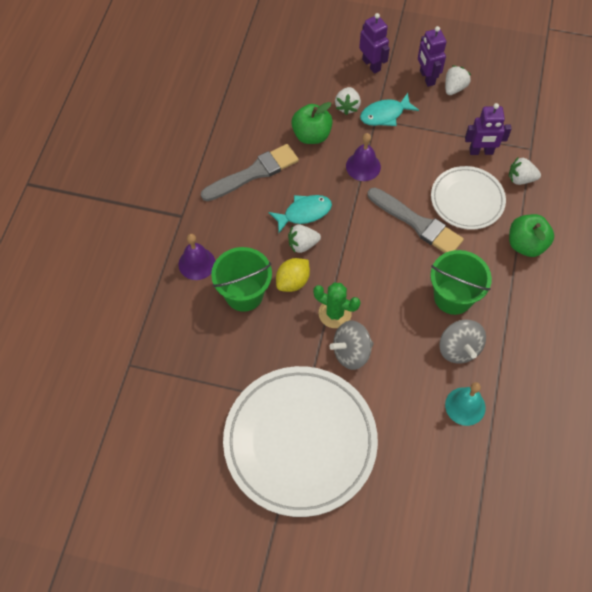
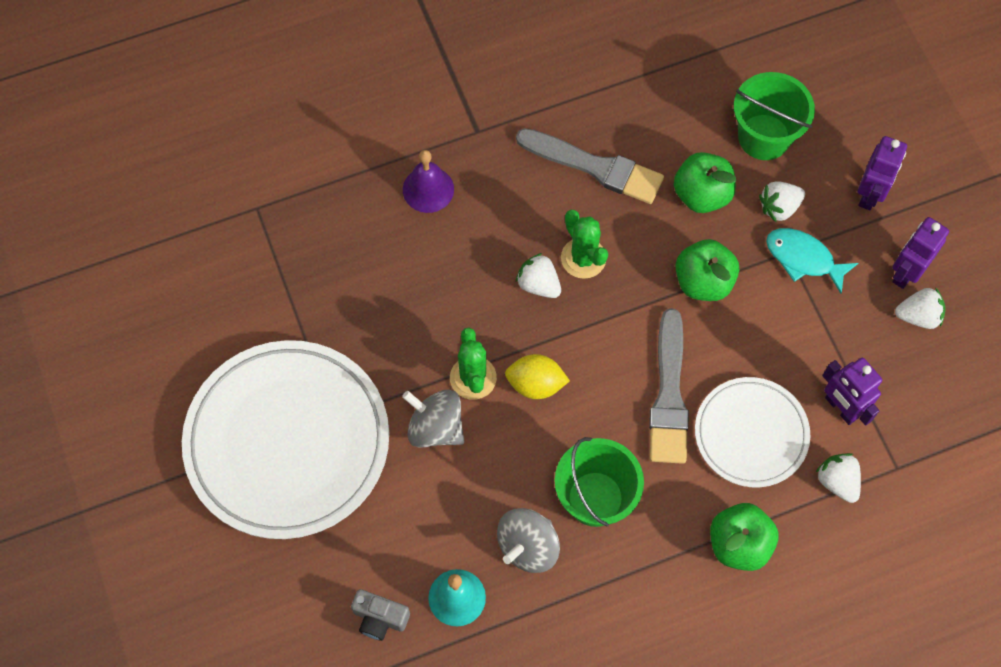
camera: 55 degrees right, 5 degrees up
(244, 294) = (426, 264): green bucket -> green bucket (764, 137)
(293, 282) = (481, 306): yellow lemon -> yellow lemon (535, 384)
(304, 213) = (583, 258): turquoise fish -> green cactus
(363, 166) = (703, 281): purple bell -> green apple
(450, 457) = (380, 618): none -> grey camera

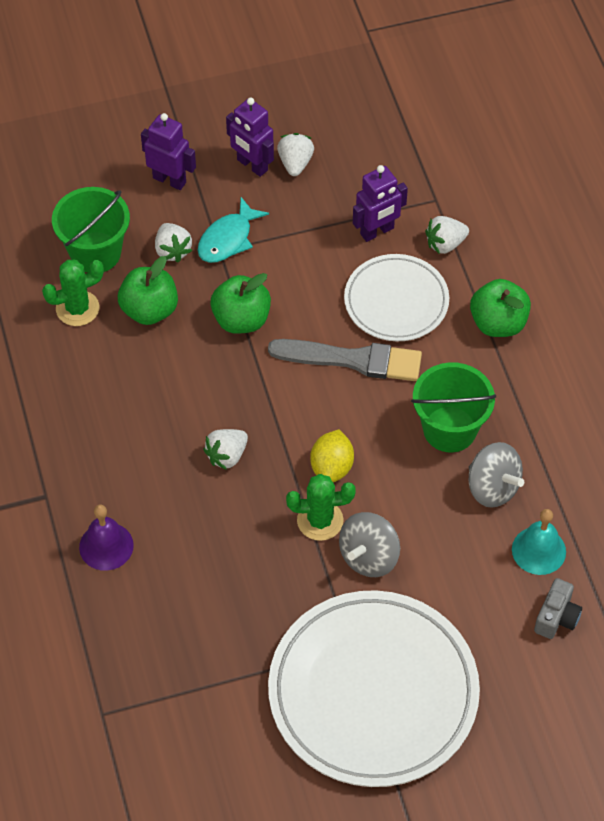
camera: 85 degrees left, 10 degrees down
(583, 258) = (203, 415): green cactus -> green cactus (77, 308)
(595, 167) = (105, 395): grey brush -> none

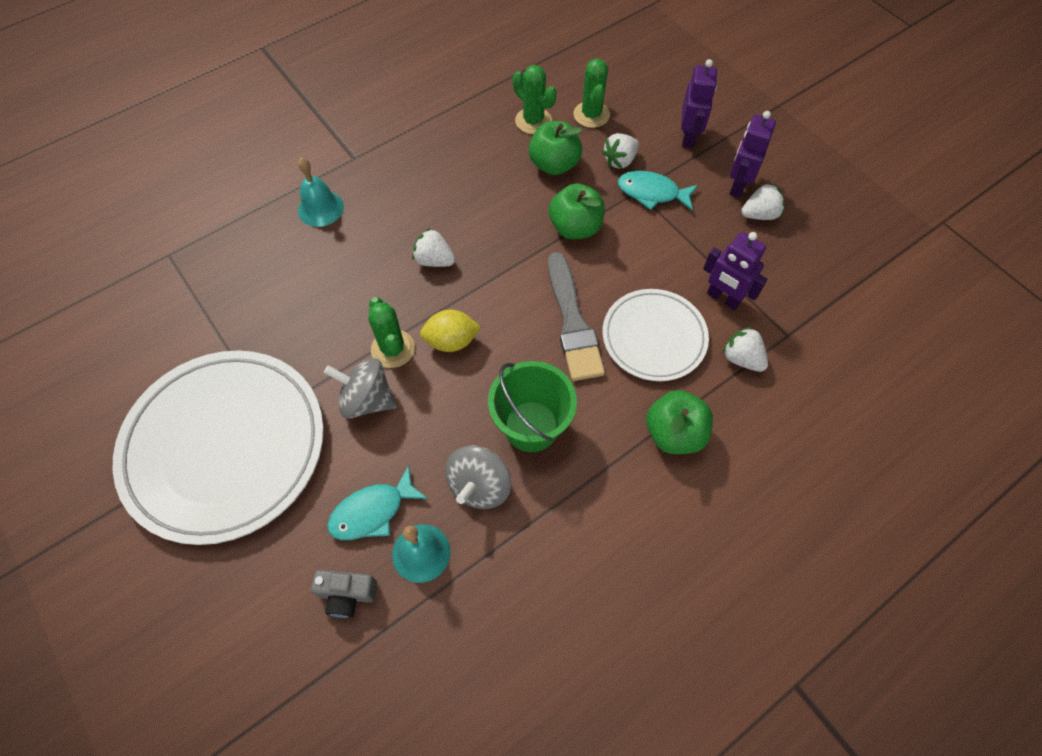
camera: 70 degrees right, 5 degrees up
(95, 252) = (591, 115): green bucket -> green cactus
(106, 546) = (320, 208): purple bell -> turquoise bell
(486, 579) = (372, 511): none -> turquoise fish

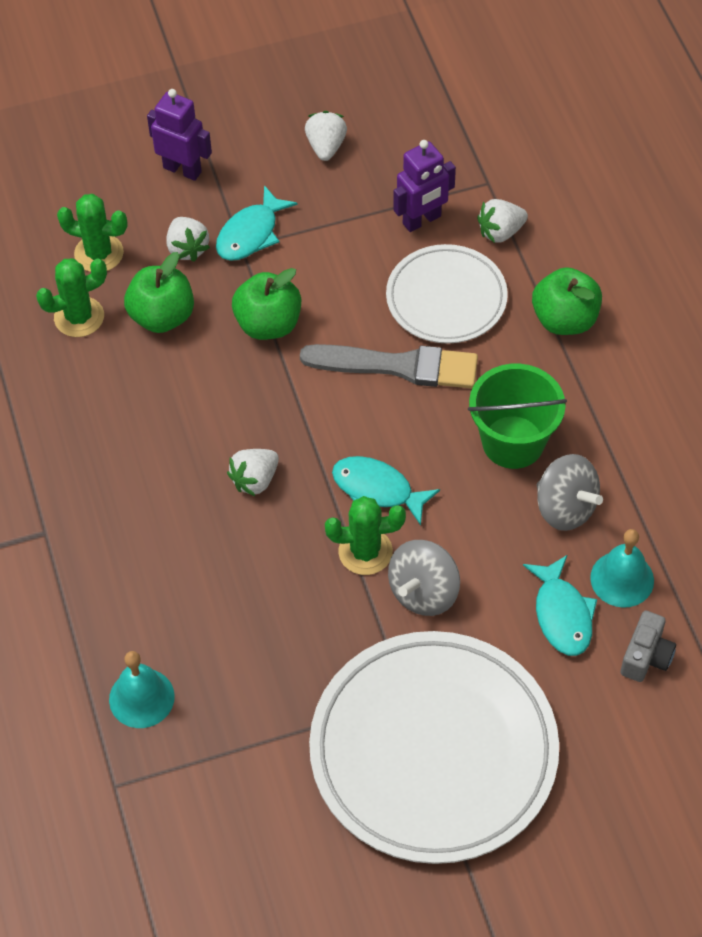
camera: 70 degrees left, 5 degrees down
(320, 208) = (116, 589): turquoise bell -> turquoise bell (141, 698)
(451, 341) = (377, 490): yellow lemon -> turquoise fish
(737, 185) = (276, 150): purple robot -> none

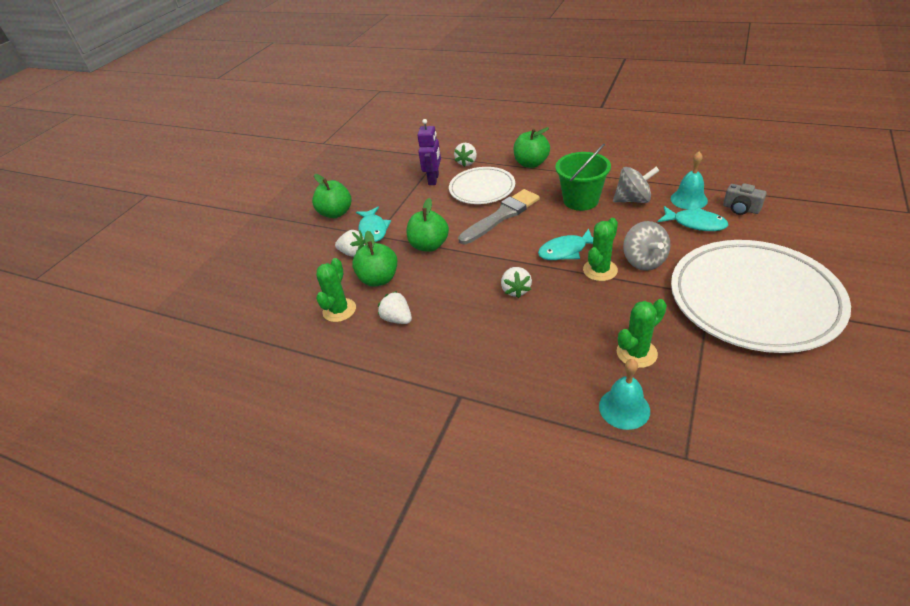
camera: 45 degrees left, 15 degrees down
(99, 253) = (313, 285): green cactus -> green cactus (636, 353)
(182, 169) = (309, 235): purple robot -> none
(251, 161) = (336, 213): none -> green apple
(326, 146) = (360, 189): white strawberry -> white strawberry (397, 319)
(646, 656) = (740, 209): grey camera -> grey camera turned 150 degrees clockwise

